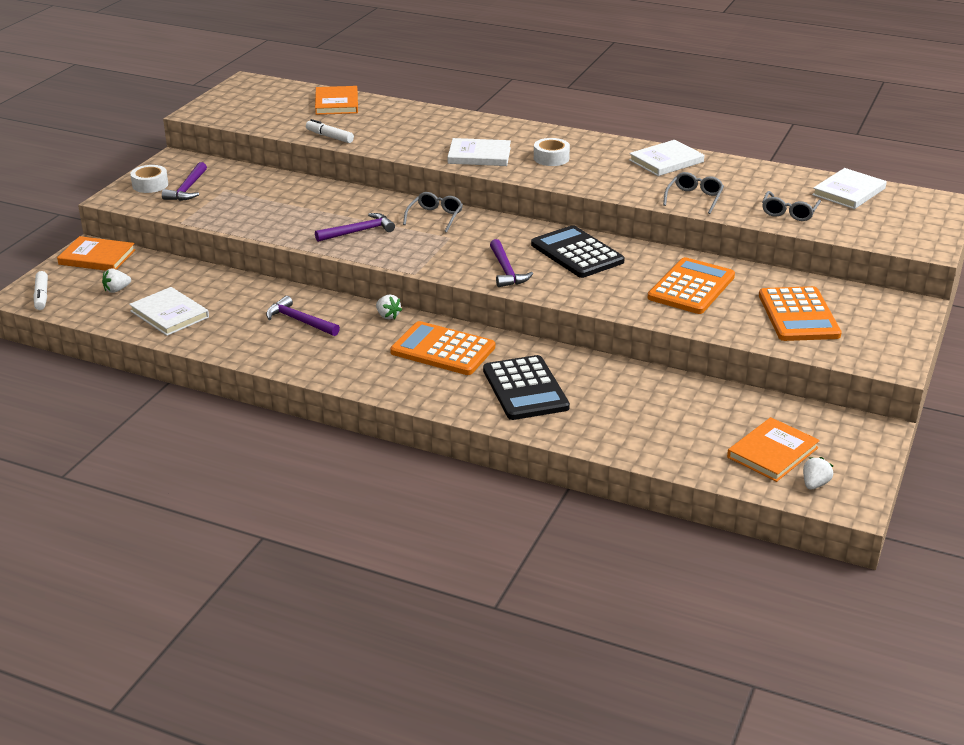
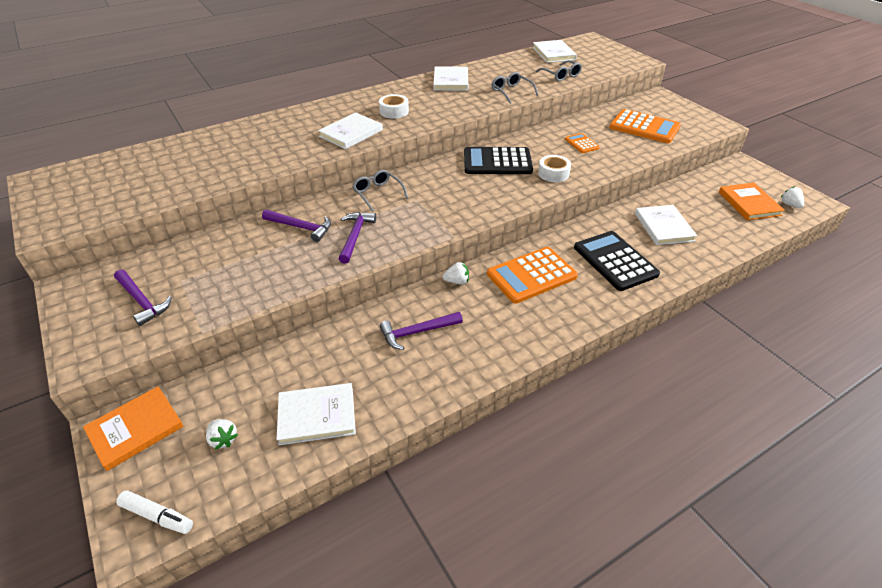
camera: 55 degrees left, 10 degrees up
(117, 290) = (223, 439): white strawberry -> white strawberry turned 45 degrees counterclockwise
(150, 185) = (94, 323): white tape -> white tape (553, 173)
(329, 137) = (218, 180): white marker -> none
(336, 103) = (163, 155): orange book -> none
(506, 270) = (492, 197): purple hammer -> purple hammer (301, 227)
(525, 389) = (615, 261): black calculator -> black calculator turned 135 degrees counterclockwise
(632, 404) = (664, 227): none -> white book
(691, 287) = (581, 143): orange calculator -> orange calculator, size x0.50

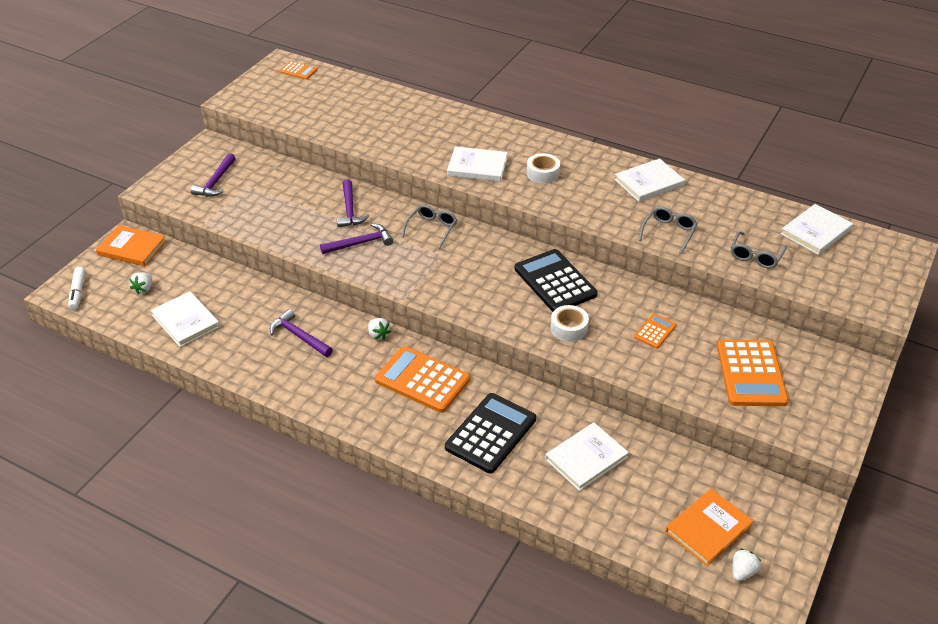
camera: 60 degrees right, 0 degrees up
(70, 174) = (298, 71): none -> orange calculator

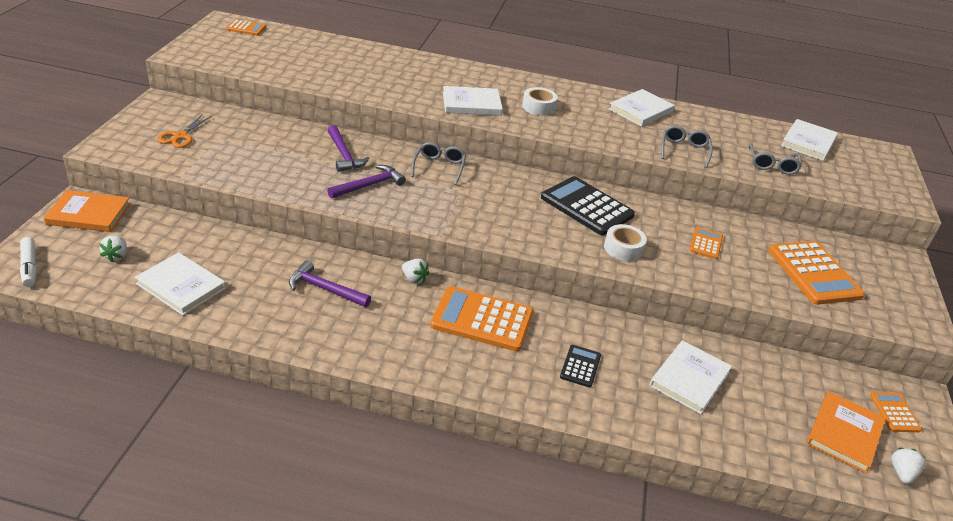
camera: 20 degrees left, 5 degrees down
(216, 182) = (180, 136): purple hammer -> orange scissors
(490, 433) = (580, 366): black calculator -> black calculator, size x0.50
(772, 518) = (894, 412): none -> orange calculator

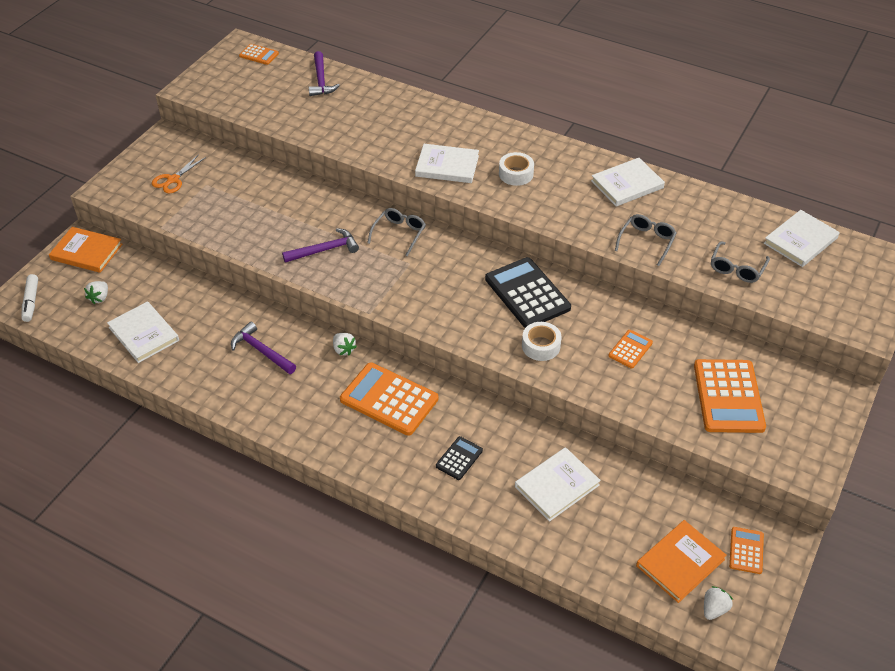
camera: 20 degrees right, 10 degrees up
(344, 155) = (313, 212): purple hammer -> purple hammer (321, 80)

